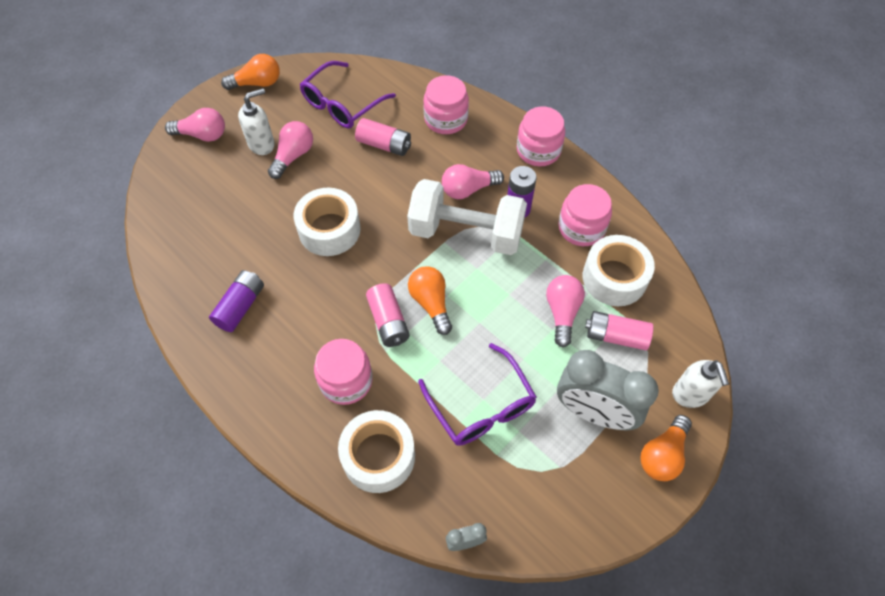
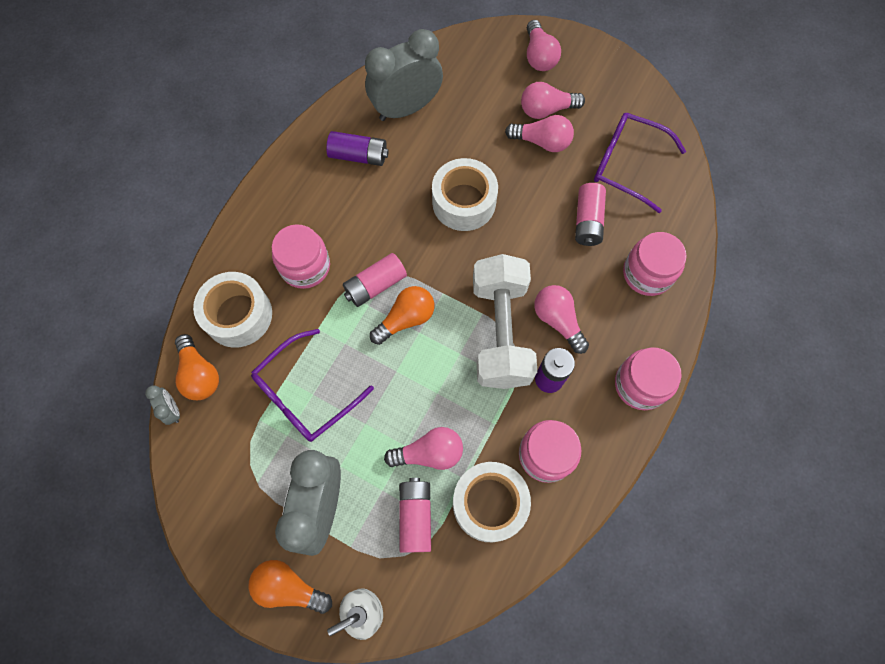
camera: 75 degrees right, 10 degrees up
(205, 253) = (406, 108): none -> grey clock
(257, 83) = (623, 79): orange light bulb -> orange light bulb (199, 374)
(262, 144) = (546, 110): white soap dispenser -> pink light bulb

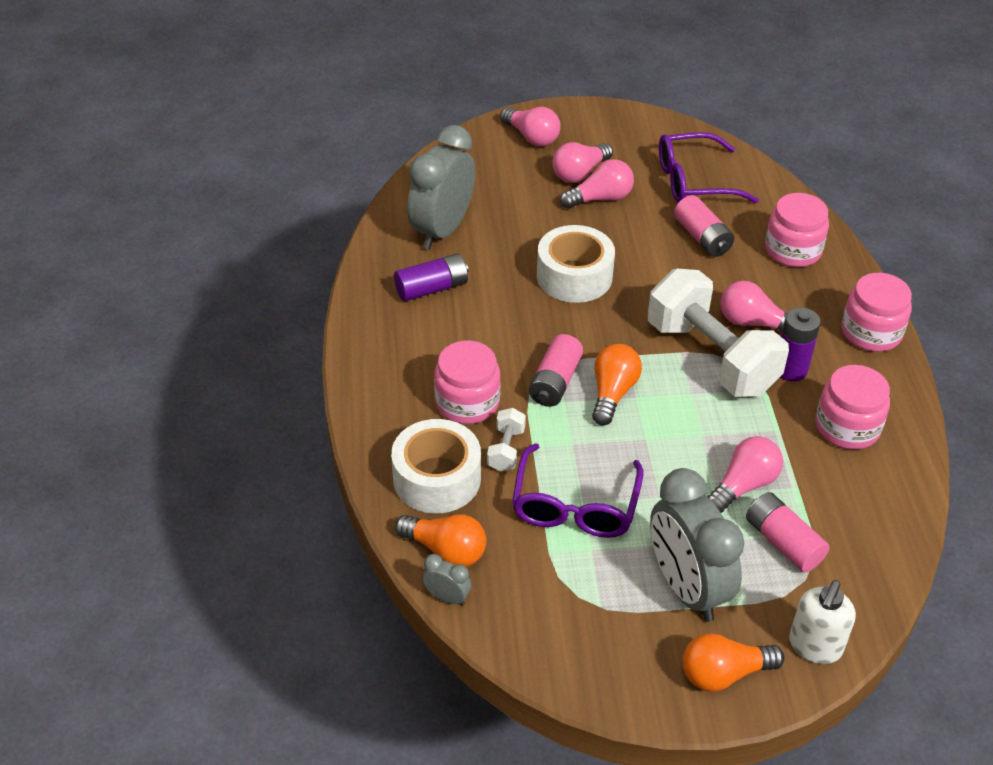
camera: 35 degrees left, 25 degrees down
(298, 320) = (506, 449): none -> white dumbbell
(489, 503) = (838, 492): white tape -> none

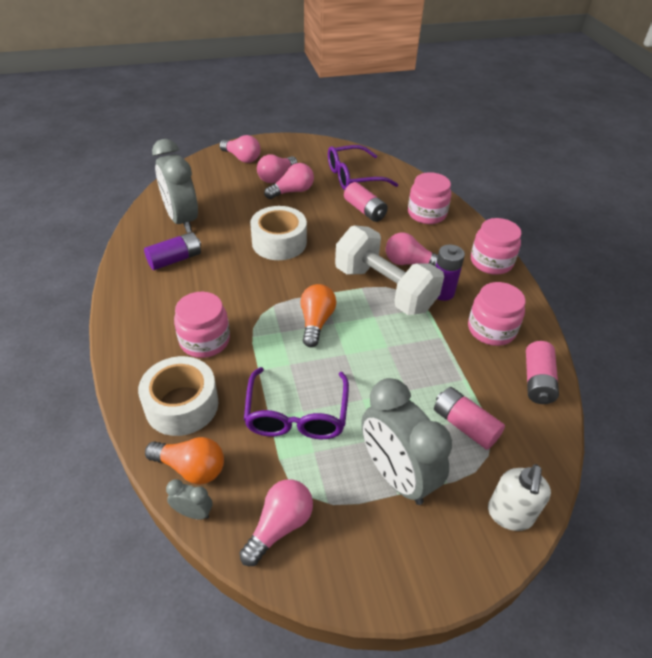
camera: 10 degrees left, 0 degrees up
(442, 230) = (182, 220): grey clock -> grey clock turned 45 degrees counterclockwise
(506, 449) = (237, 374): white dumbbell -> none
(555, 382) = (272, 318): pink battery -> pink battery (537, 381)
(724, 674) = (441, 552): orange light bulb -> none
(743, 485) = (425, 382): pink light bulb -> pink light bulb (279, 526)

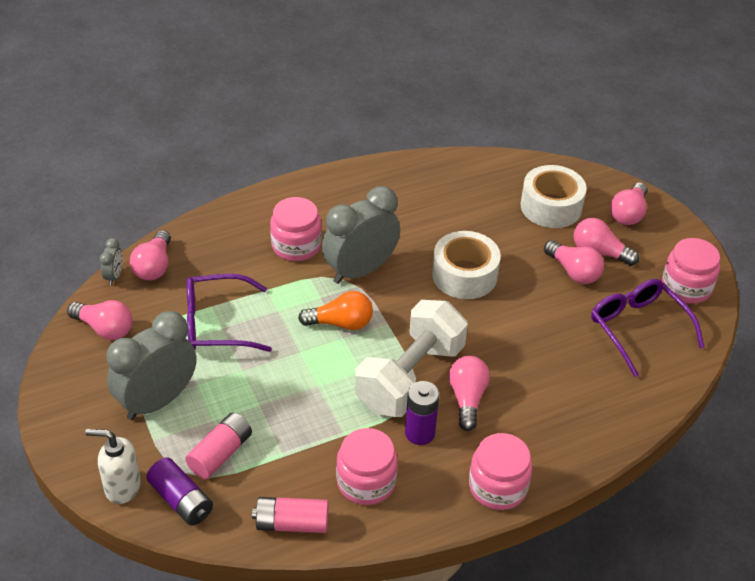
camera: 80 degrees right, 0 degrees up
(175, 259) = (407, 200): purple battery -> purple battery (181, 500)
(182, 220) = (476, 190): grey clock -> grey clock (360, 270)
(182, 405) = (217, 247): white tape -> white tape (551, 206)
(191, 468) = (154, 266): orange light bulb -> pink light bulb
(364, 210) = (562, 347): pink battery -> none
(426, 214) = (582, 414): pink jar -> pink jar (686, 287)

